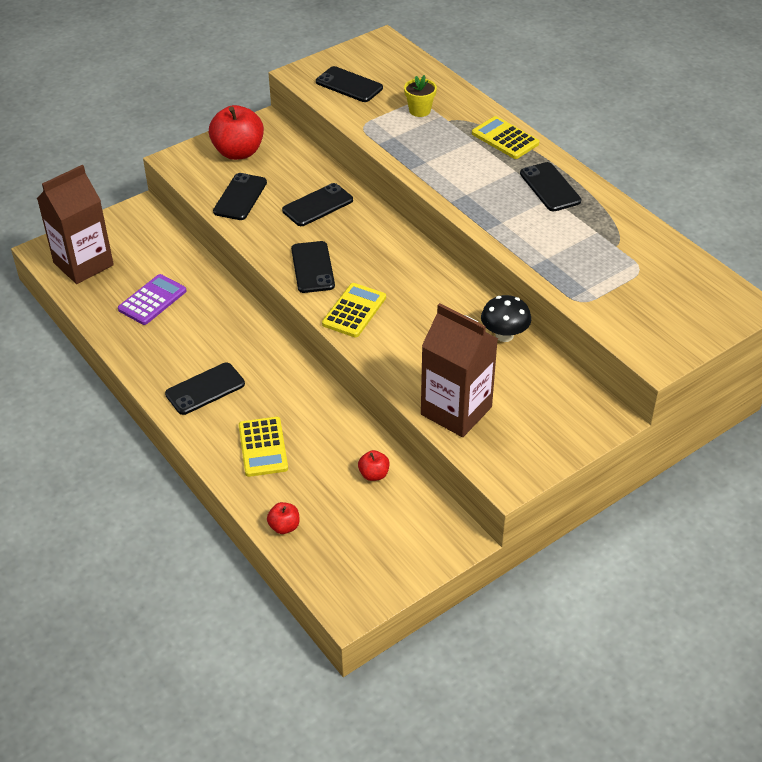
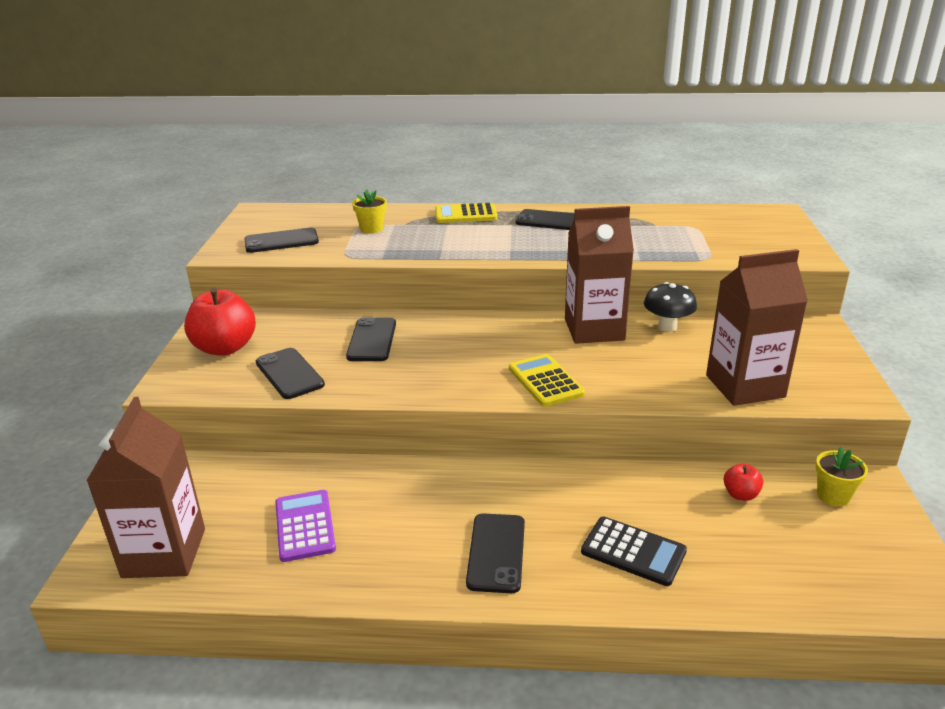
camera: 50 degrees left, 15 degrees down
(263, 447) = (633, 551): yellow calculator -> black calculator
(284, 526) = (775, 594): red apple -> none
(312, 267) = (453, 377): black phone -> none
(421, 522) = (833, 496): none -> yellow flower pot
(454, 300) = (594, 329): none -> brown carton

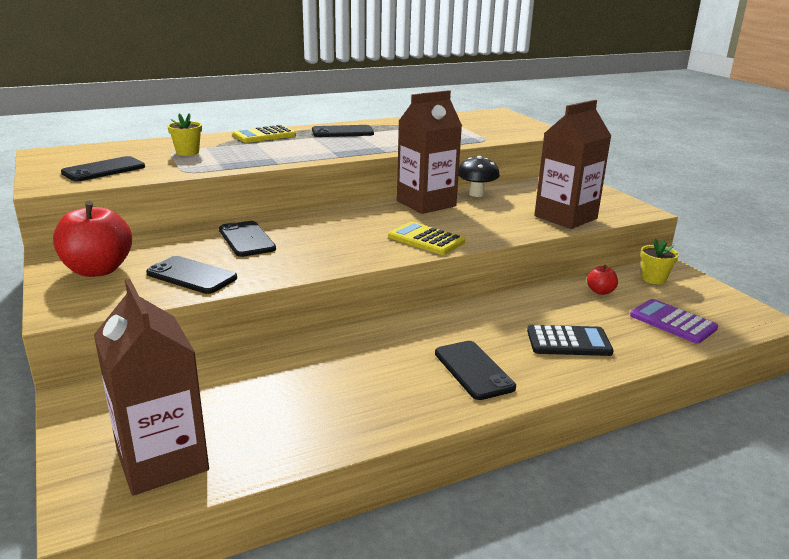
camera: 30 degrees left, 5 degrees down
(304, 526) = (290, 398): purple calculator -> purple calculator (672, 322)

